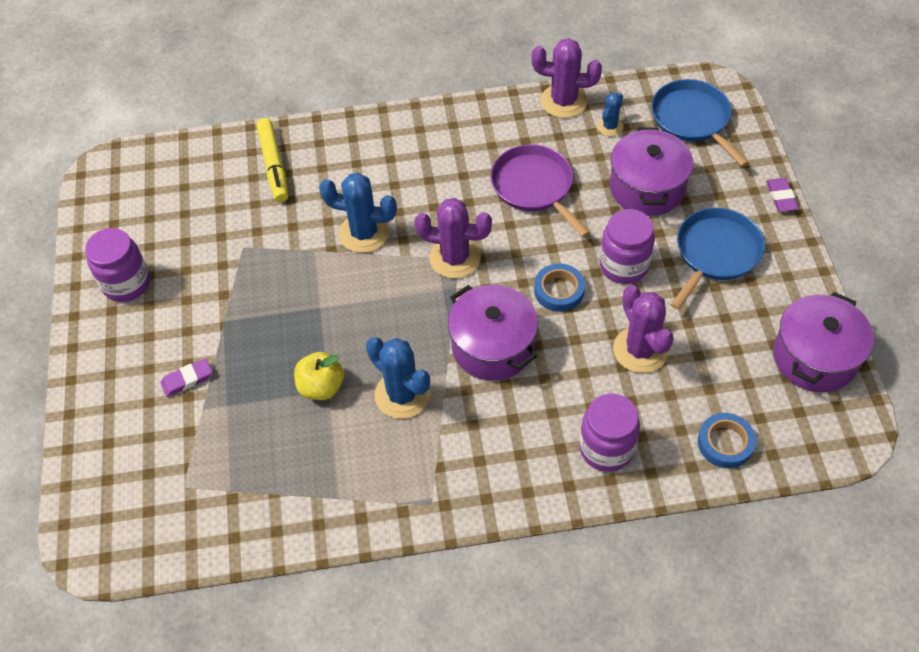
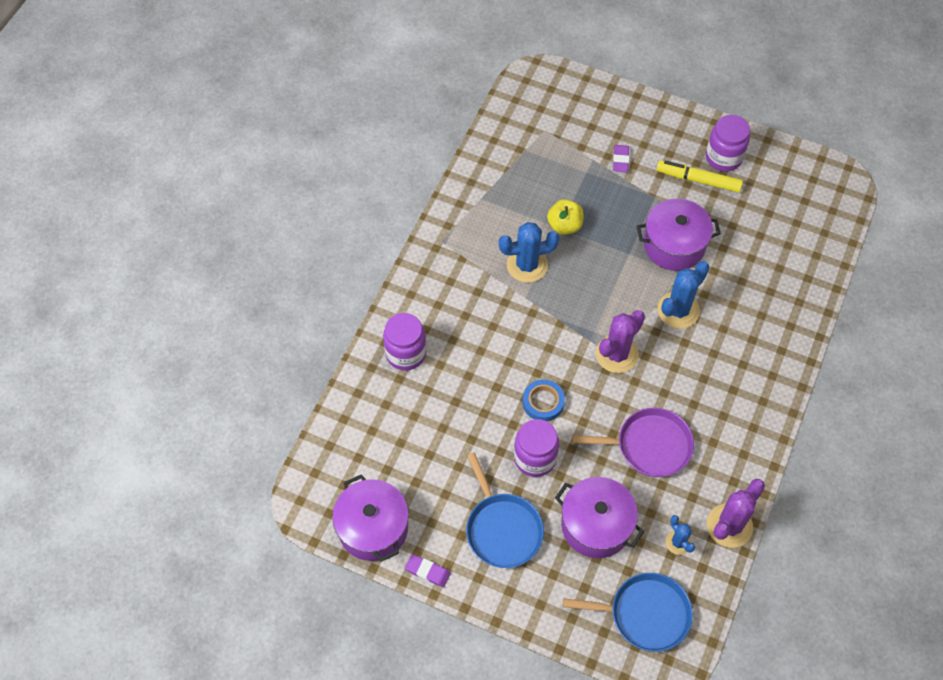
camera: 120 degrees right, 5 degrees up
(274, 165) = (784, 286): yellow marker -> yellow marker (698, 180)
(492, 346) = (526, 335): purple pot -> purple pot (674, 245)
(640, 350) = (459, 421): purple cactus -> none
(725, 443) = (357, 423): blue tape -> none
(781, 197) = (520, 619): purple eraser -> purple eraser (427, 571)

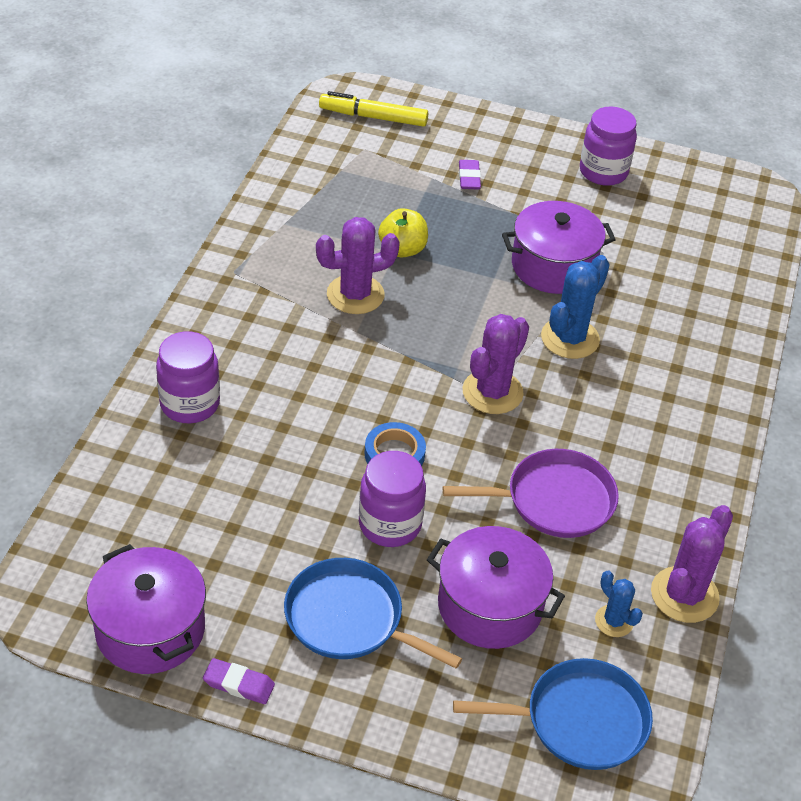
camera: 10 degrees left, 15 degrees down
(502, 529) = (349, 619): blue pan -> blue pan turned 150 degrees clockwise
(527, 265) = (355, 295): blue cactus -> purple cactus
(698, 180) = (574, 196): yellow marker -> yellow marker (373, 117)

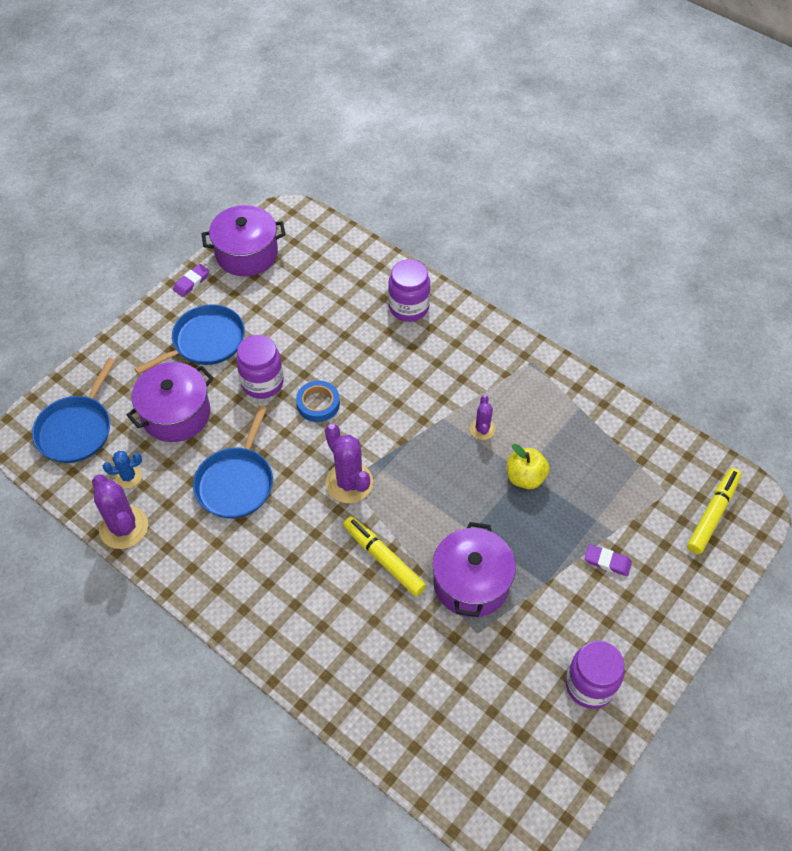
camera: 115 degrees right, 10 degrees up
(355, 295) = (482, 429): purple cactus -> purple cactus, size x0.56
(554, 500) = (236, 482): purple pan -> blue pan
(570, 338) = (383, 559): blue cactus -> yellow marker

